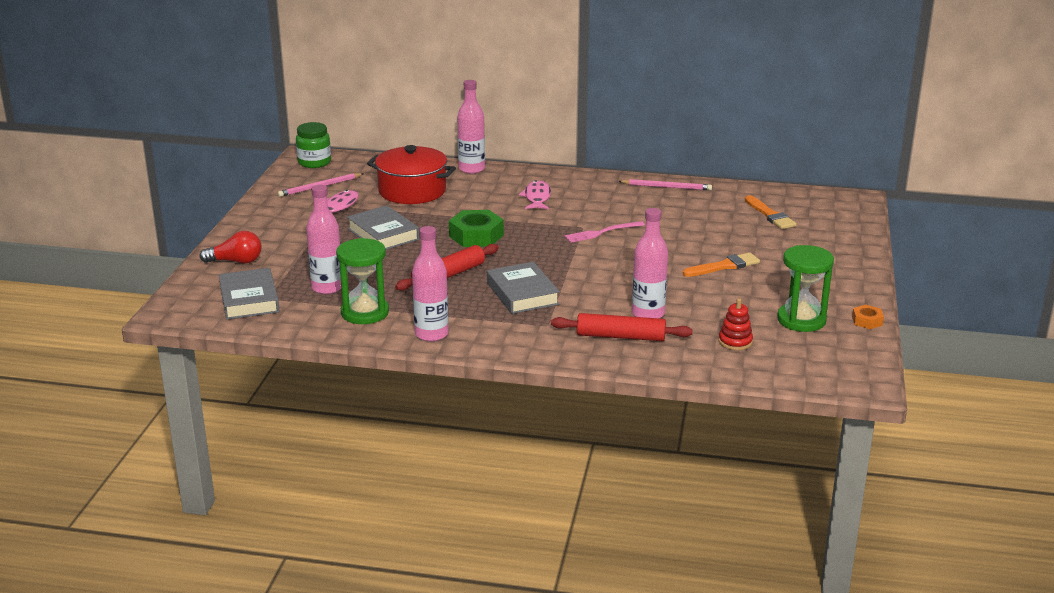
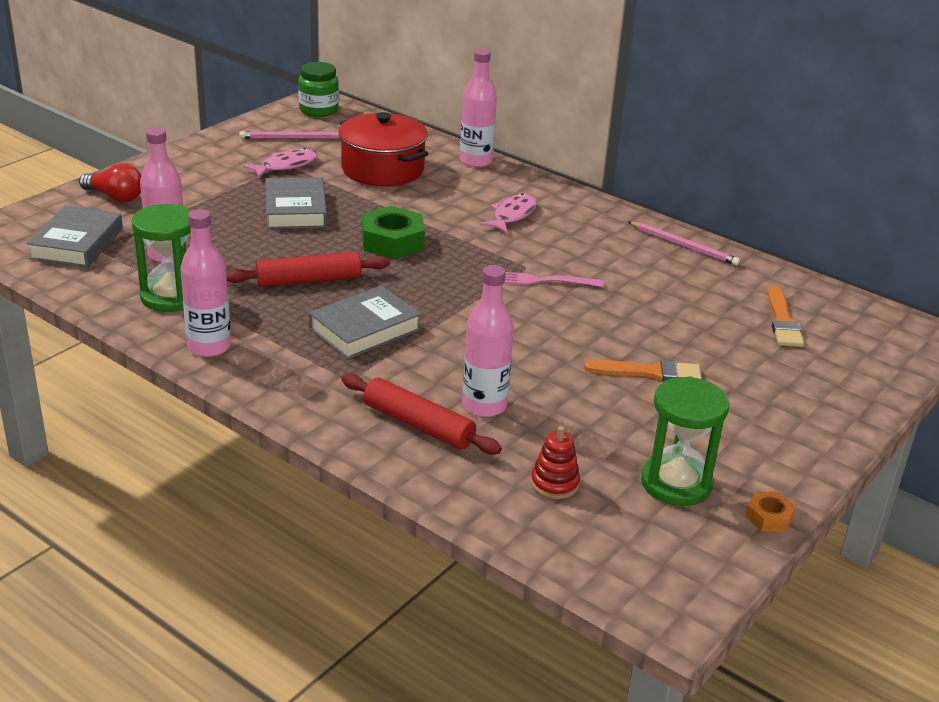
camera: 25 degrees right, 5 degrees up
(522, 294) = (364, 329): grey book -> grey book turned 45 degrees clockwise

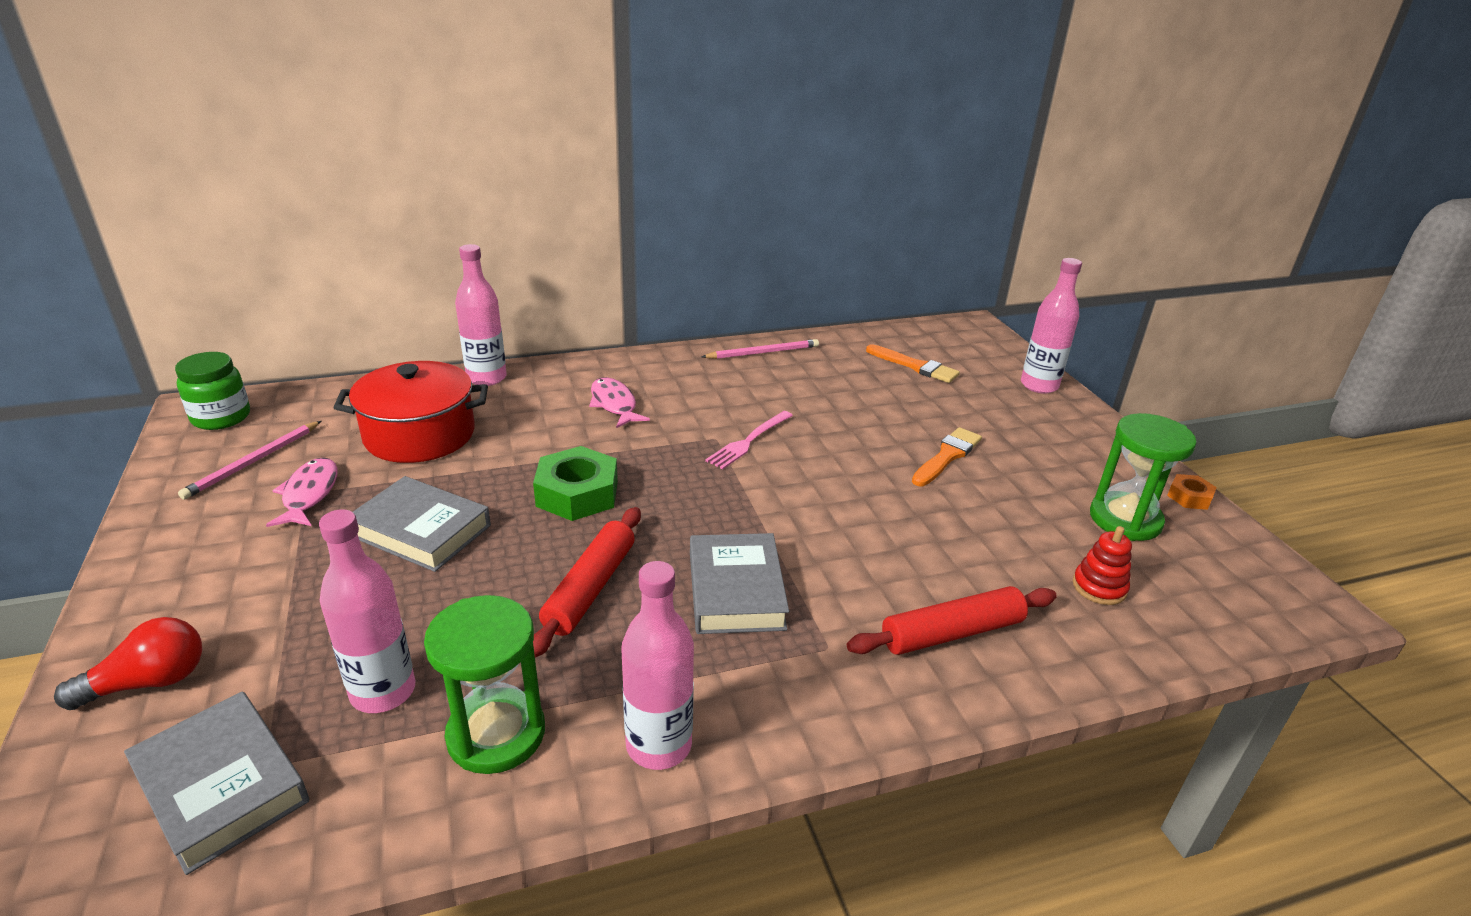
camera: 55 degrees left, 0 degrees up
(484, 406) = (943, 572): pink bottle -> pink bottle (1039, 385)

